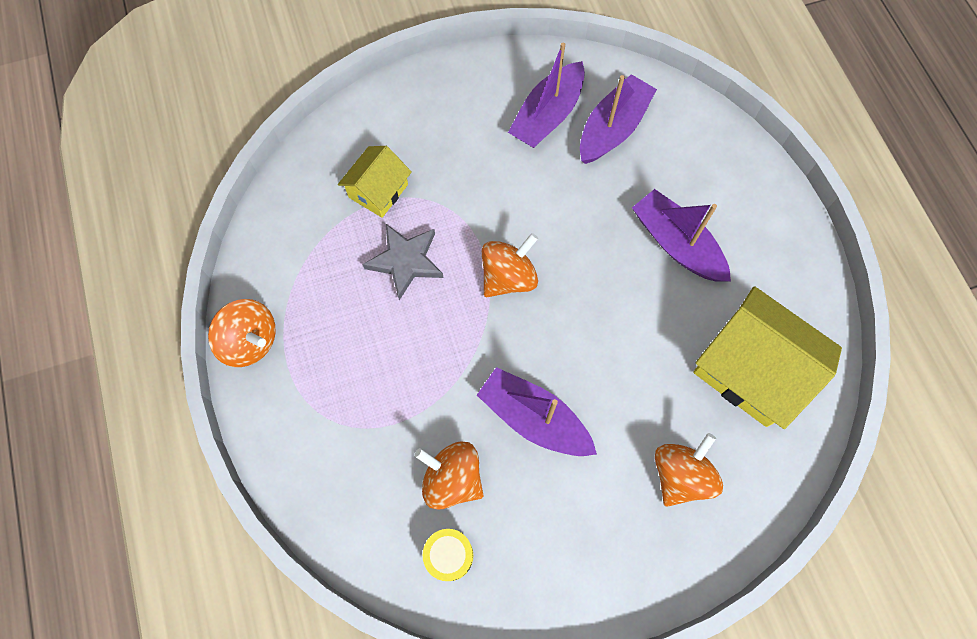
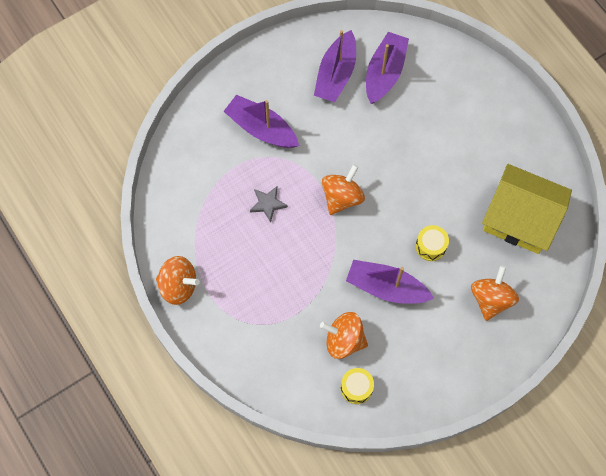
camera: 15 degrees left, 0 degrees up
(378, 191) = (232, 158): yellow house -> none
(406, 261) = (268, 204): grey star -> grey star, size x0.66
(613, 376) = (430, 246): none -> yellow drum
(676, 244) = (450, 146): purple boat -> purple boat (261, 128)

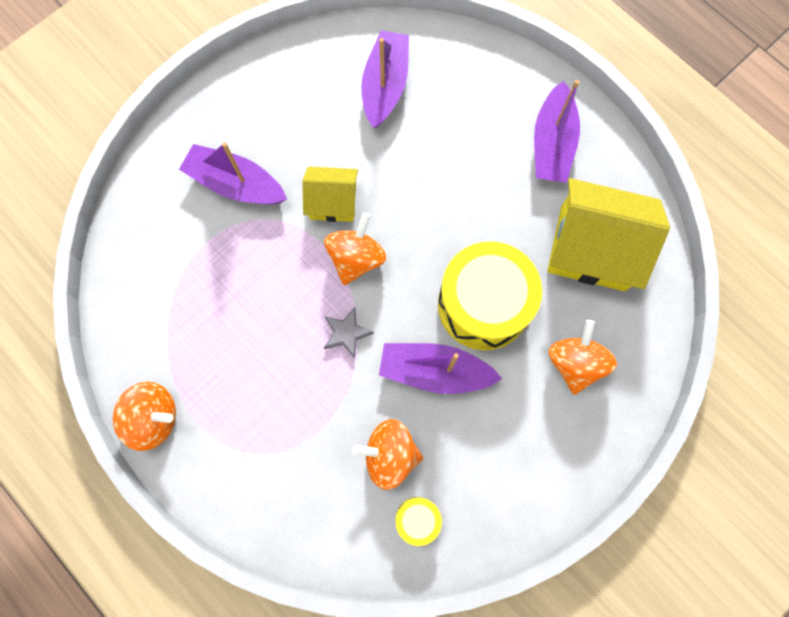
camera: 10 degrees left, 5 degrees up
(268, 204) = (259, 284): grey star -> grey star (346, 333)
(331, 153) = (333, 202): none -> yellow house
(336, 74) = (323, 97): purple boat -> purple boat (552, 144)
(430, 246) = (483, 305): yellow drum -> yellow drum, size x2.23

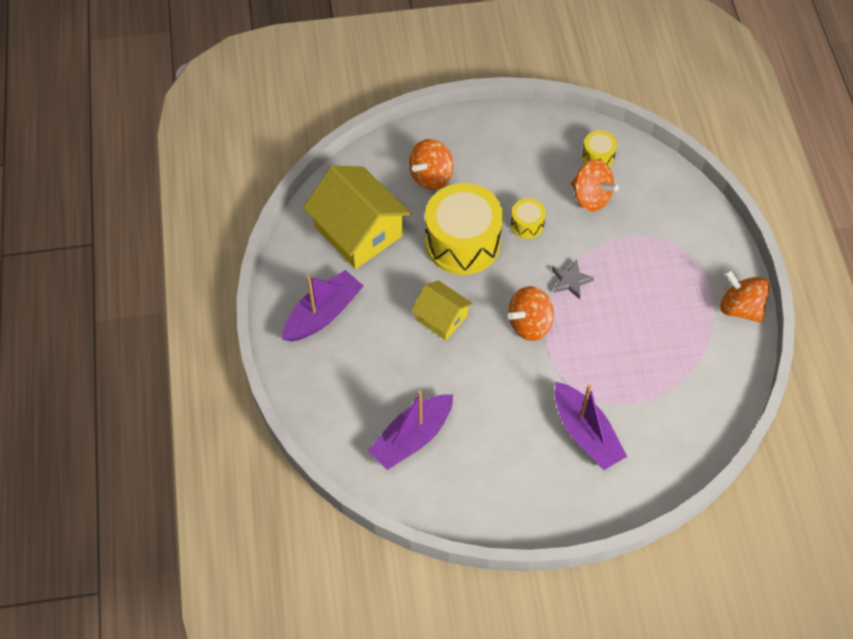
camera: 145 degrees left, 15 degrees down
(333, 202) = (518, 373): yellow house -> yellow house (441, 318)
(434, 371) = (527, 224): purple boat -> yellow drum

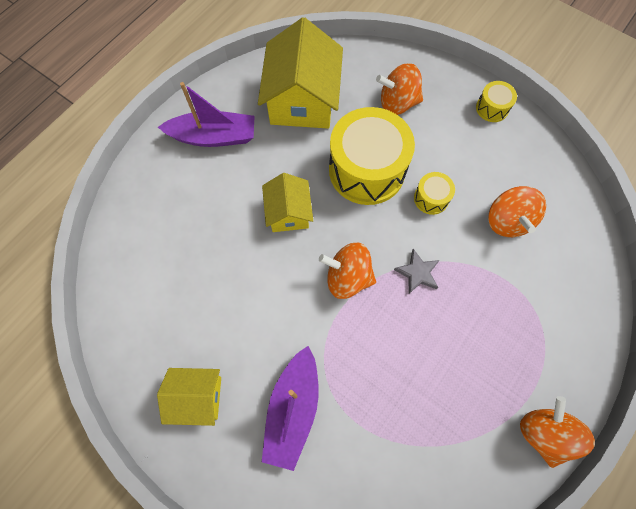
camera: 45 degrees right, 10 degrees up
(412, 437) = (167, 282): purple boat -> none
(518, 484) = (197, 397): none -> yellow house
(598, 156) = (548, 193): yellow drum -> yellow drum (492, 108)

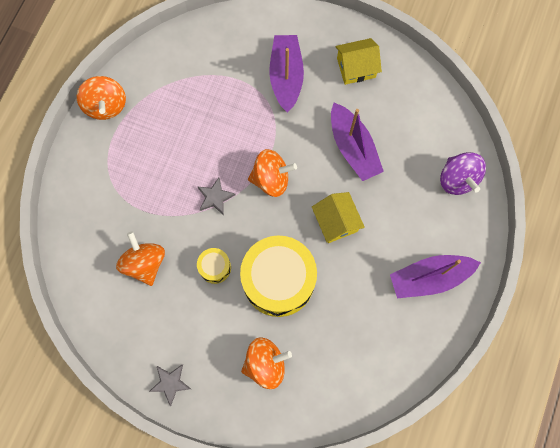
camera: 165 degrees right, 5 degrees up
(139, 223) = (457, 179): none -> purple spinning top
(240, 290) = (353, 148): none -> purple boat
(302, 100) = (360, 342): yellow house -> none
(492, 108) = (170, 383): yellow drum -> grey star

